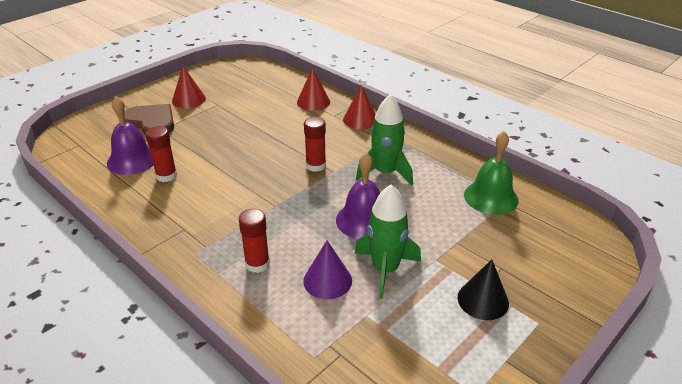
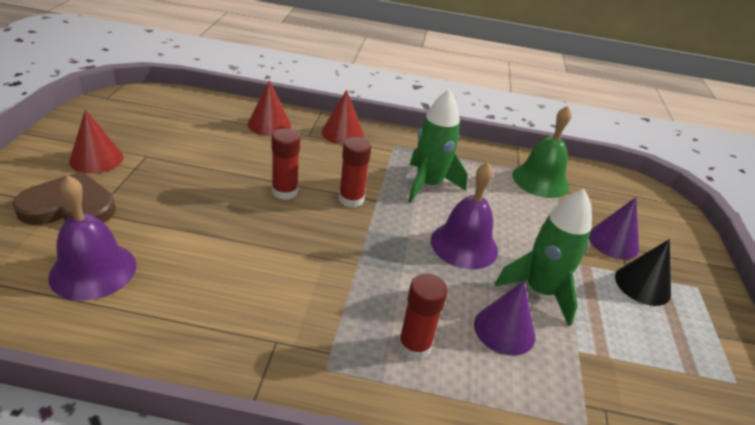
camera: 40 degrees left, 0 degrees up
(166, 176) = (173, 275): red glue stick -> red glue stick (285, 192)
(499, 262) = (613, 242): none -> purple cone

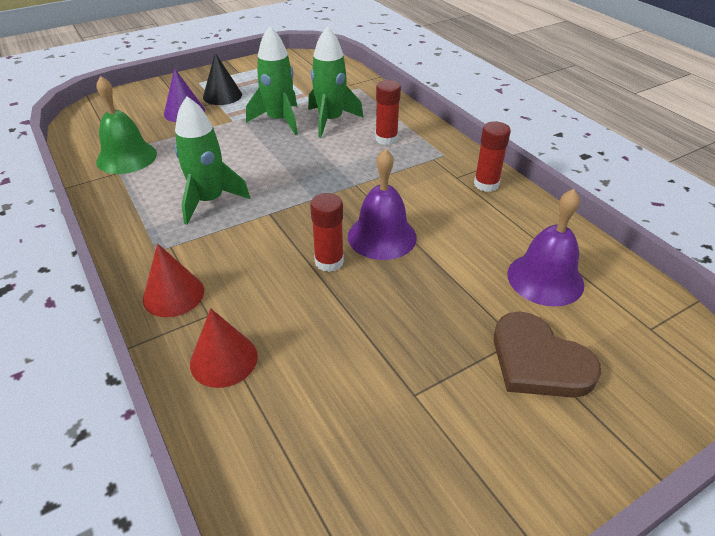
camera: 125 degrees left, 5 degrees up
(96, 159) = (475, 424): red cone -> none
(351, 199) = (288, 224): red glue stick -> red glue stick (486, 184)
(464, 245) = (271, 157): purple bell -> purple bell (382, 236)
(504, 330) = (330, 121): purple cone -> green rocket

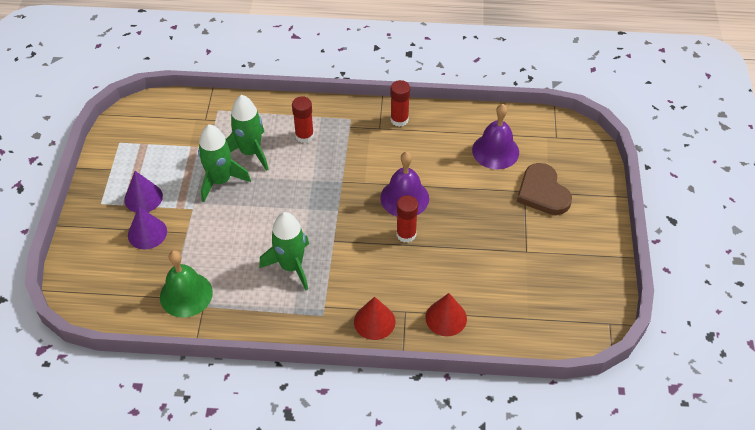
camera: 55 degrees left, 10 degrees up
(222, 95) = (143, 197): black cone -> purple cone
(538, 361) = (542, 192): brown heart -> brown heart turned 75 degrees clockwise

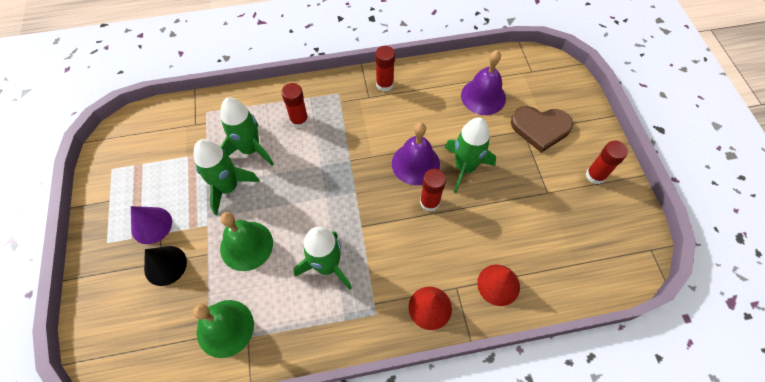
camera: 15 degrees left, 10 degrees up
(147, 233) = (165, 265): purple cone -> black cone
(223, 233) = (246, 245): none -> green bell
(452, 211) = (465, 167): none -> green rocket
(542, 192) = (540, 128): brown heart -> brown heart turned 45 degrees counterclockwise
(581, 247) = (595, 175): none -> red glue stick

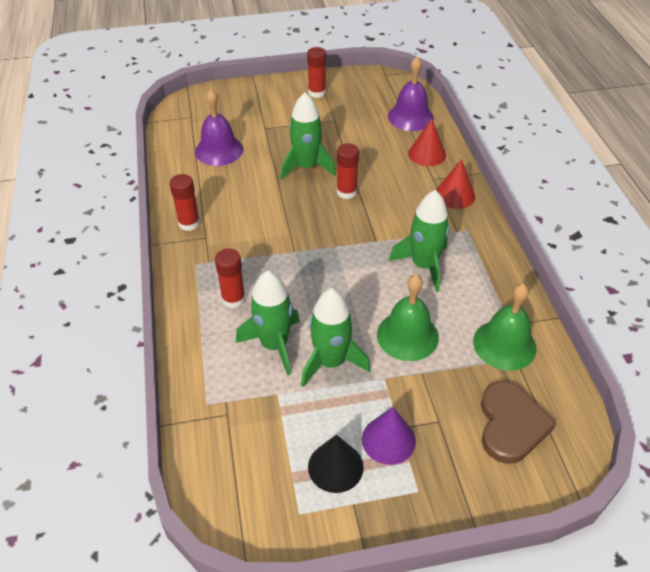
camera: 90 degrees left, 15 degrees down
(165, 265) = (441, 414): black cone -> black cone (335, 466)
(415, 163) = (301, 200): purple bell -> purple bell (410, 117)
(540, 128) = (263, 117): brown heart -> brown heart (510, 424)

